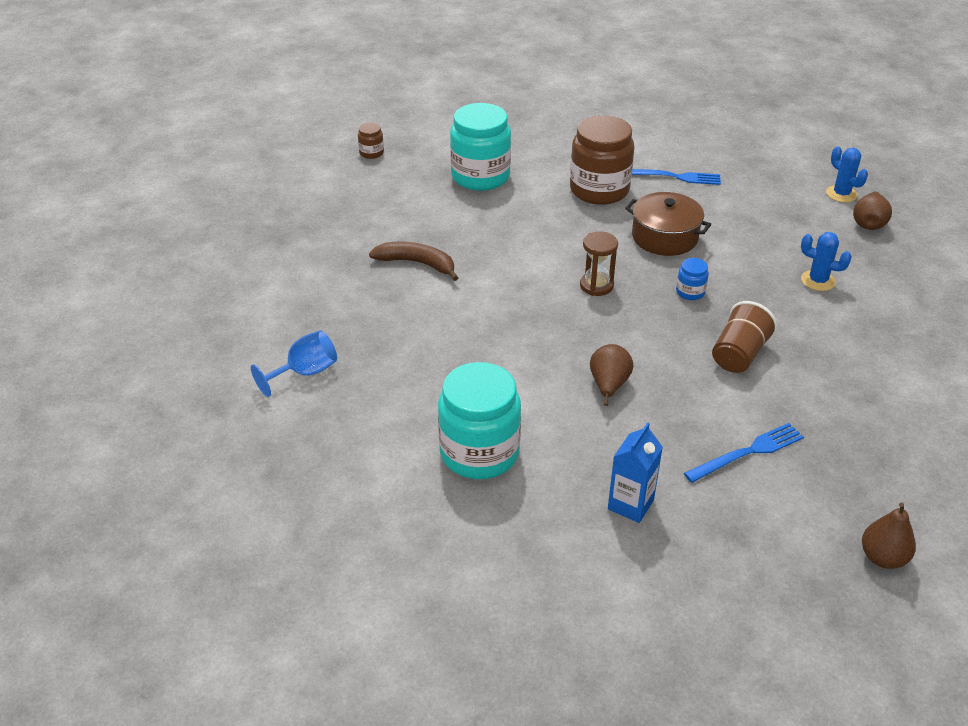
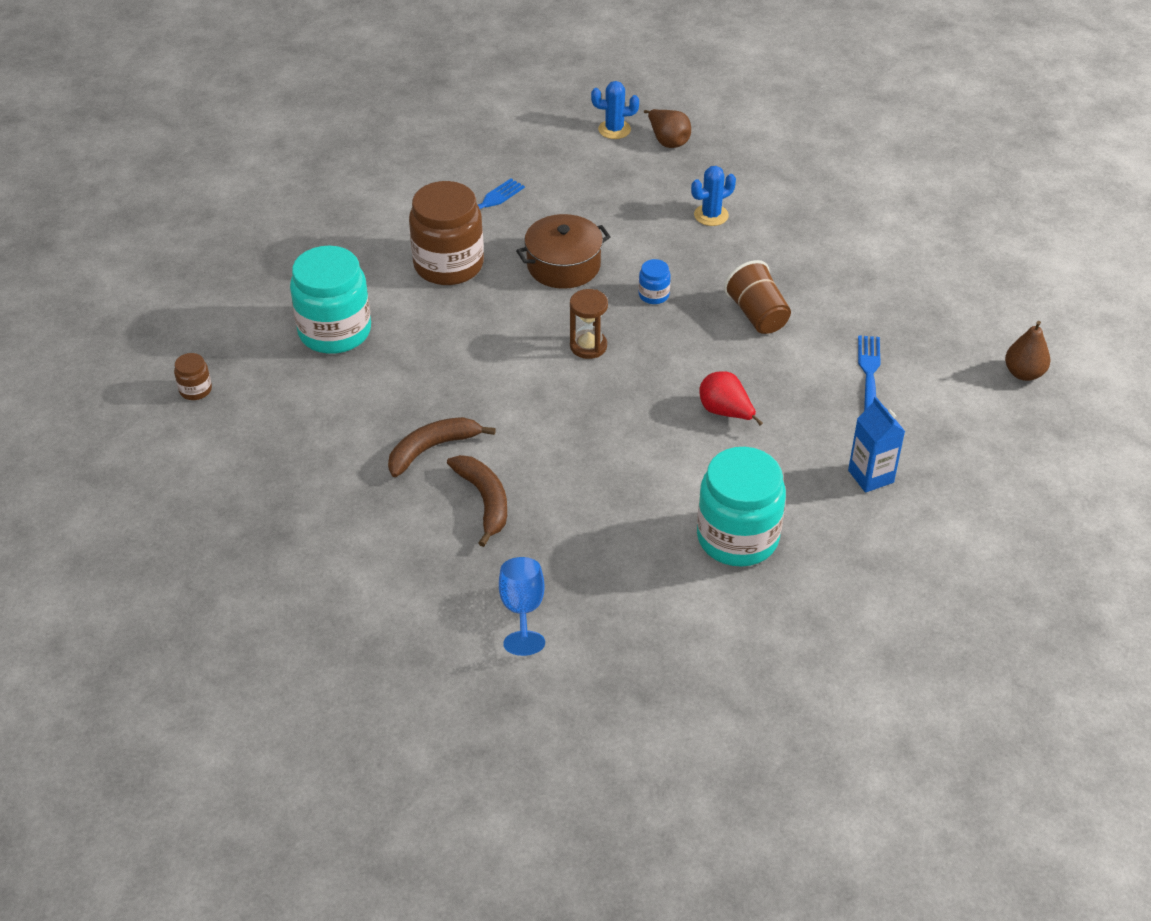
camera: 55 degrees left, 5 degrees up
(392, 308) = (484, 501): none -> brown banana
(608, 385) = (725, 412): brown pear -> red pear

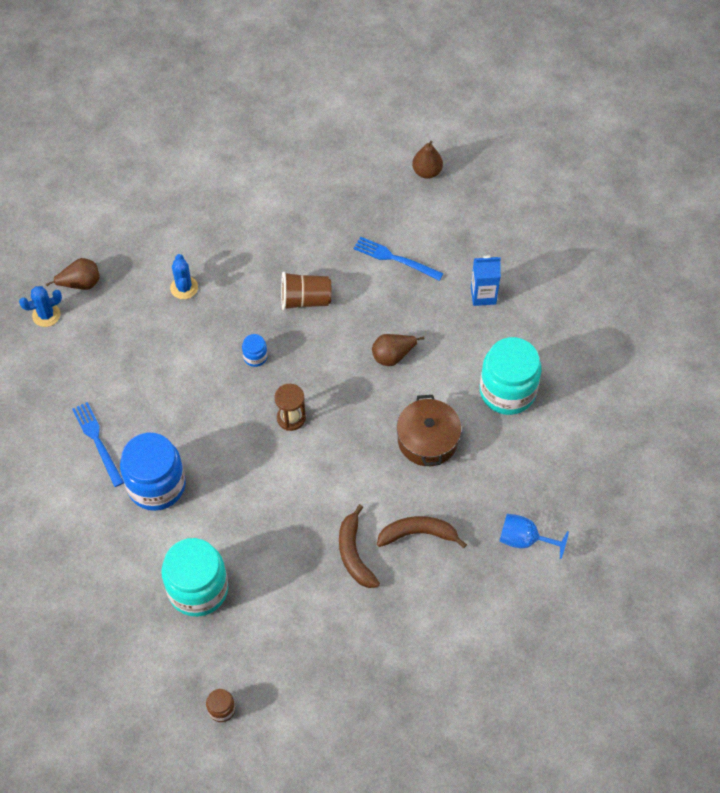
camera: 70 degrees left, 15 degrees up
(448, 265) = (156, 485): brown jar -> blue jar
(563, 265) = (194, 405): brown pot -> brown pot (427, 440)
(614, 129) = (46, 315): blue cactus -> blue cactus turned 45 degrees clockwise
(725, 412) = (393, 355): red pear -> brown pear

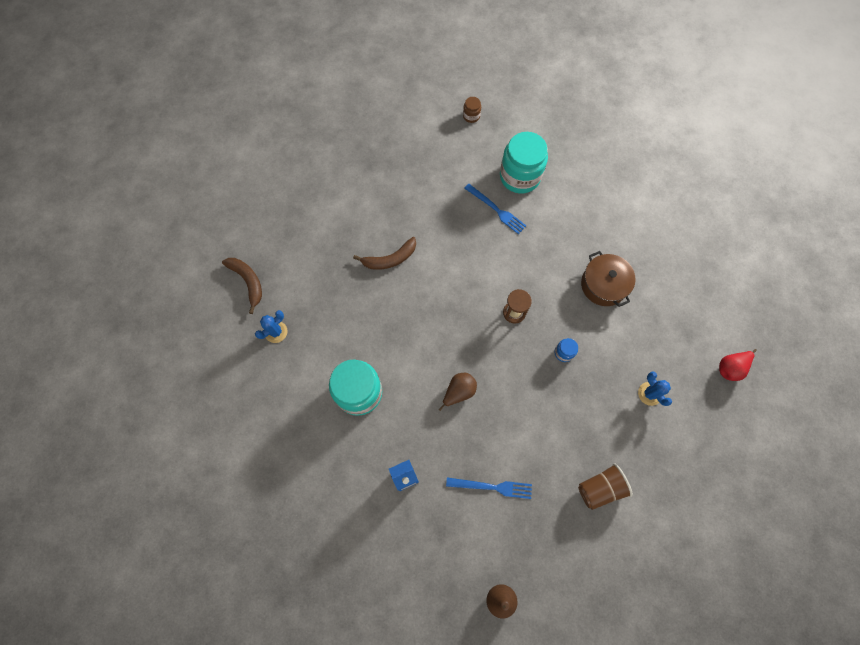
camera: 160 degrees right, 10 degrees up
(46, 315) = (738, 331): blue cactus -> blue cactus (276, 332)
(80, 283) = (730, 368): brown pear -> red pear
(97, 441) = (640, 248): blue fork -> blue fork (496, 210)
(156, 485) = (582, 232): blue jar -> none
(305, 300) = (549, 418): brown cup -> brown cup (600, 488)
(354, 553) = (428, 231): brown banana -> brown banana (248, 282)
(427, 440) = (407, 330): brown pot -> brown pot (603, 285)
(524, 539) = (314, 279): blue goblet -> none

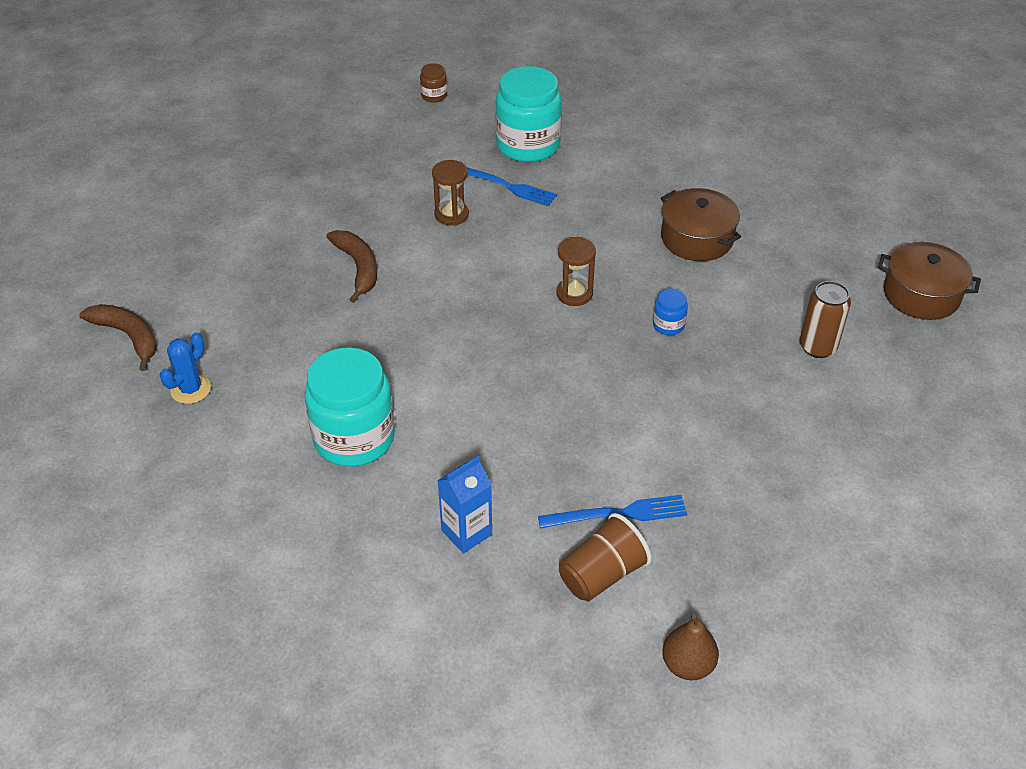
camera: 15 degrees left, 25 degrees down
(390, 259) = (358, 268): brown banana -> brown banana turned 75 degrees counterclockwise
(456, 227) = (451, 215): none -> brown hourglass
(459, 392) = (520, 404): brown pear -> none
(600, 488) = (792, 477): brown cup -> brown cup (601, 574)
(649, 393) = (817, 347): blue cactus -> brown can
(730, 368) = (921, 294): red pear -> brown pot

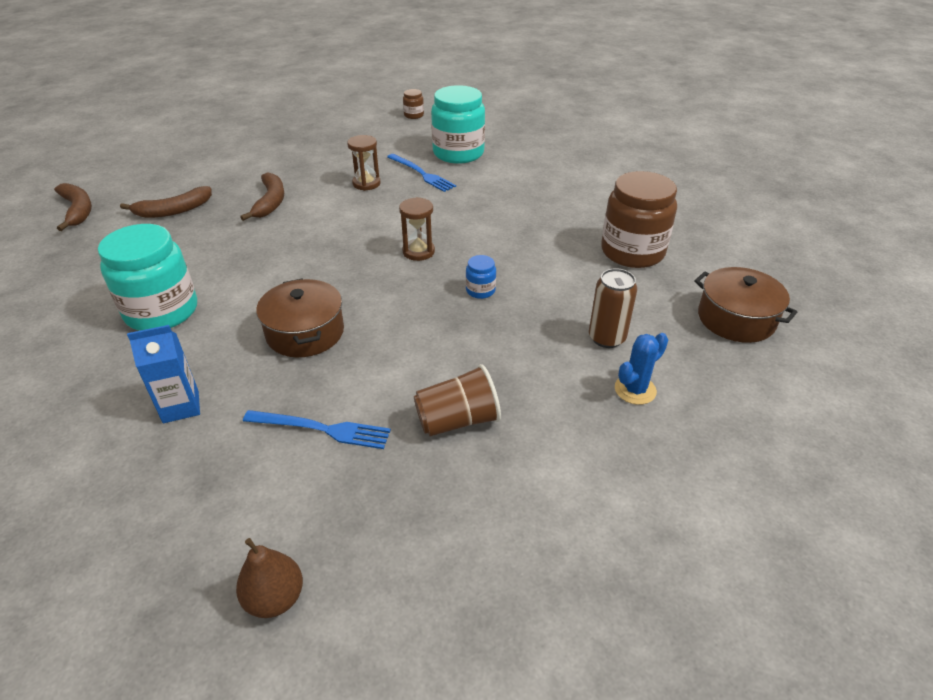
camera: 20 degrees right, 5 degrees down
(191, 389) = (83, 251): blue cactus -> blue cactus (635, 390)
(250, 308) = (173, 211): none -> brown banana
(601, 574) = (264, 479): brown cup -> brown cup (457, 420)
(697, 238) = (549, 235): brown pot -> brown pot (305, 332)
(790, 239) = (632, 252): none -> brown jar

